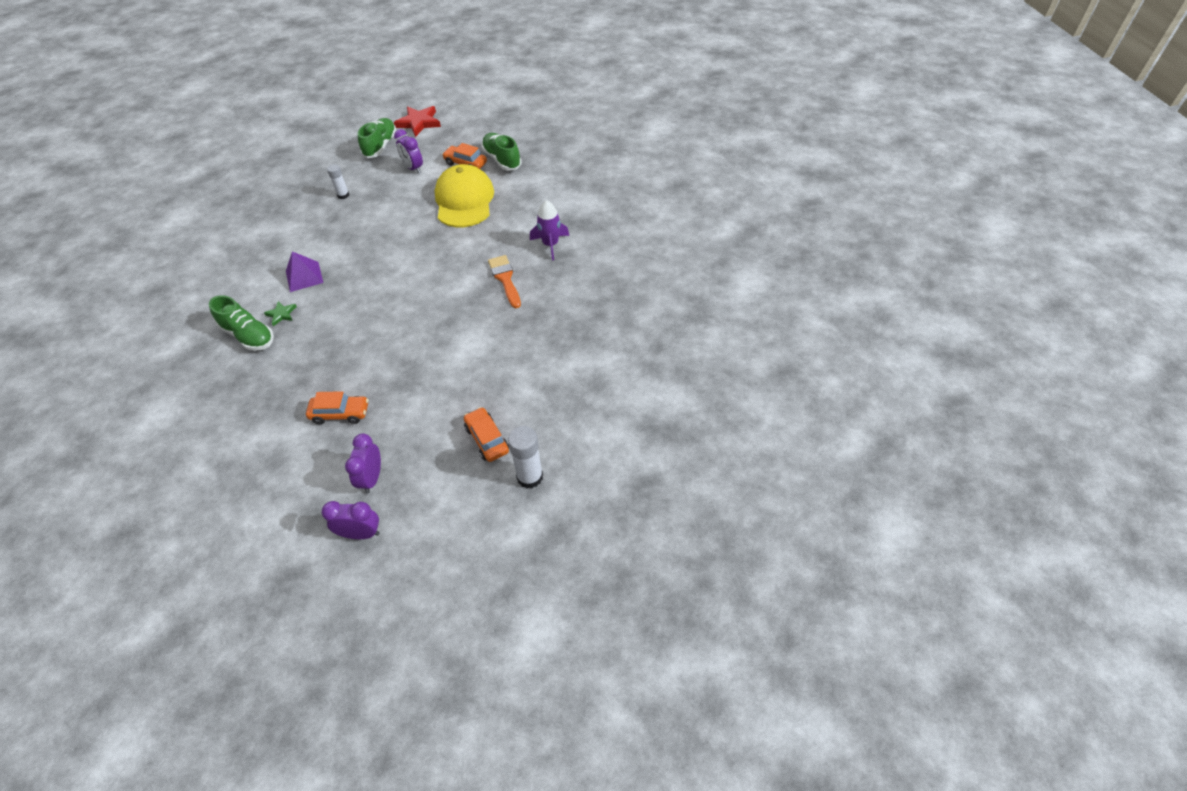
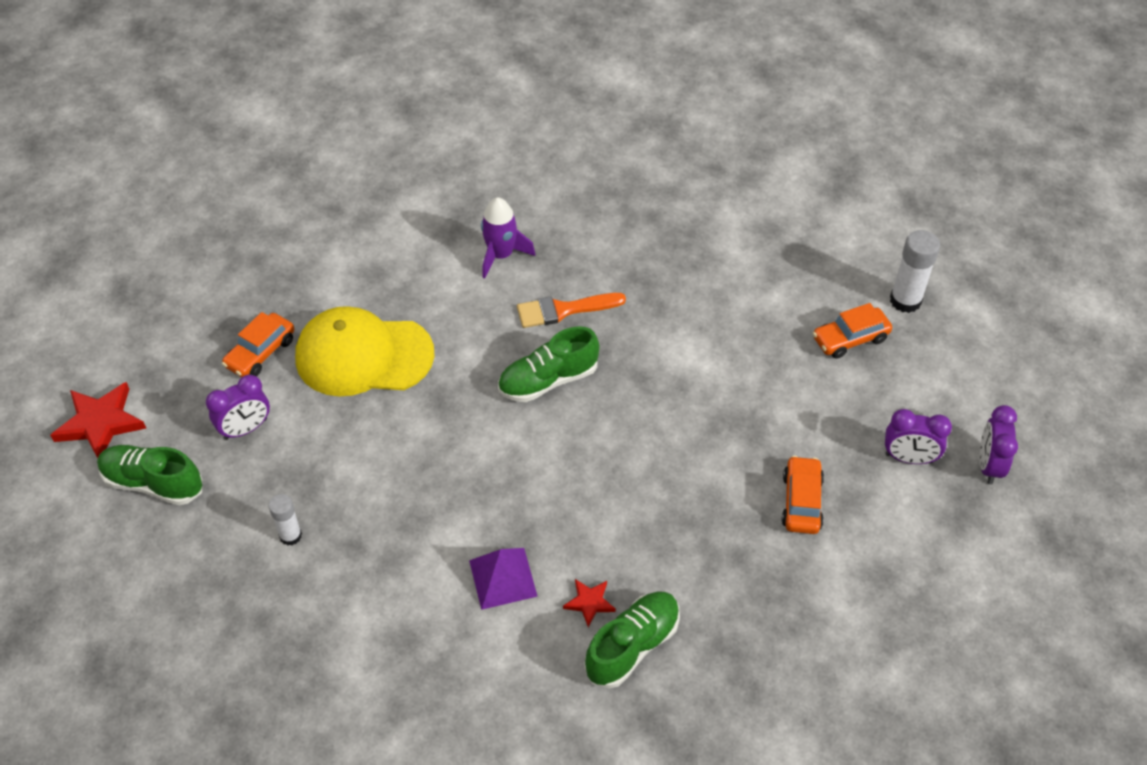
camera: 85 degrees left, 0 degrees up
(281, 314) = (589, 602): green star -> red star
(502, 160) = (269, 303): green shoe -> green shoe (548, 380)

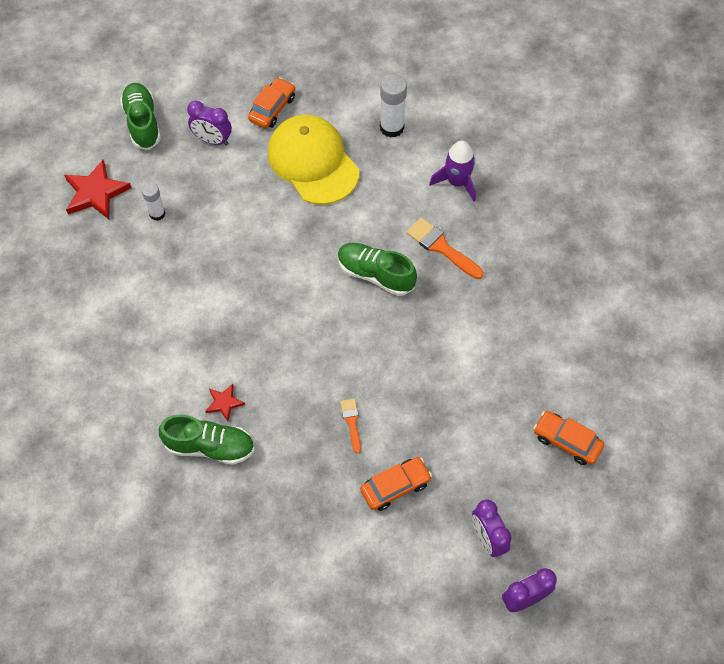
camera: 55 degrees right, 10 degrees up
(100, 423) = (163, 69): red star -> red star (96, 193)
(261, 353) = (272, 108): orange car -> orange car turned 120 degrees clockwise
(503, 578) = (208, 343): purple pyramid -> none
(701, 498) = (351, 422): none -> orange brush
(905, 300) = (637, 460): white glue stick -> white glue stick (392, 127)

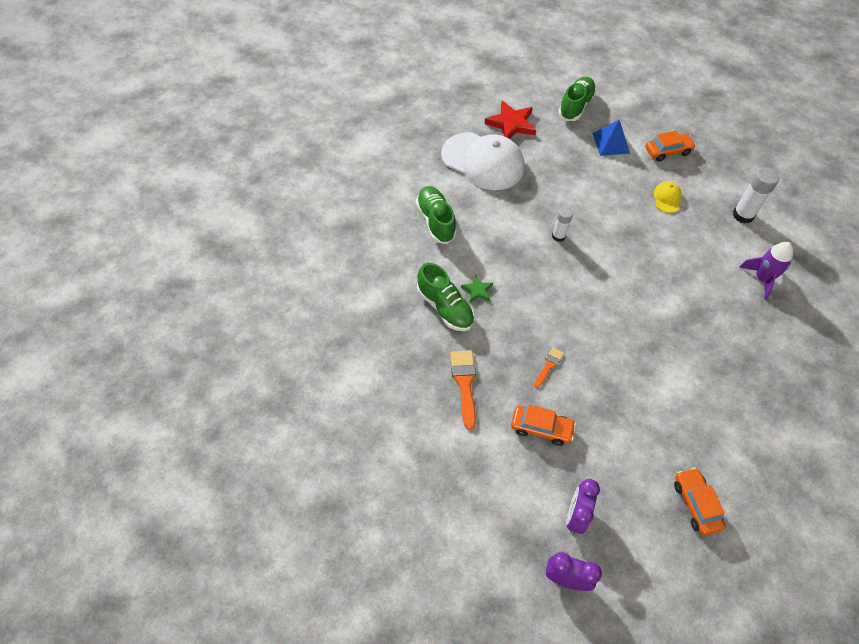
camera: 40 degrees right, 5 degrees down
(105, 259) = (483, 161): none -> white cap
(157, 213) = (537, 159): white glue stick -> white glue stick (558, 236)
(212, 140) = (611, 143): purple clock -> blue pyramid
(224, 403) = (477, 290): red star -> green star
(313, 162) = (667, 198): yellow cap -> yellow cap, size x0.43
(375, 274) = (649, 292): green shoe -> green shoe (435, 221)
(441, 247) = (712, 309): orange brush -> orange brush (464, 383)

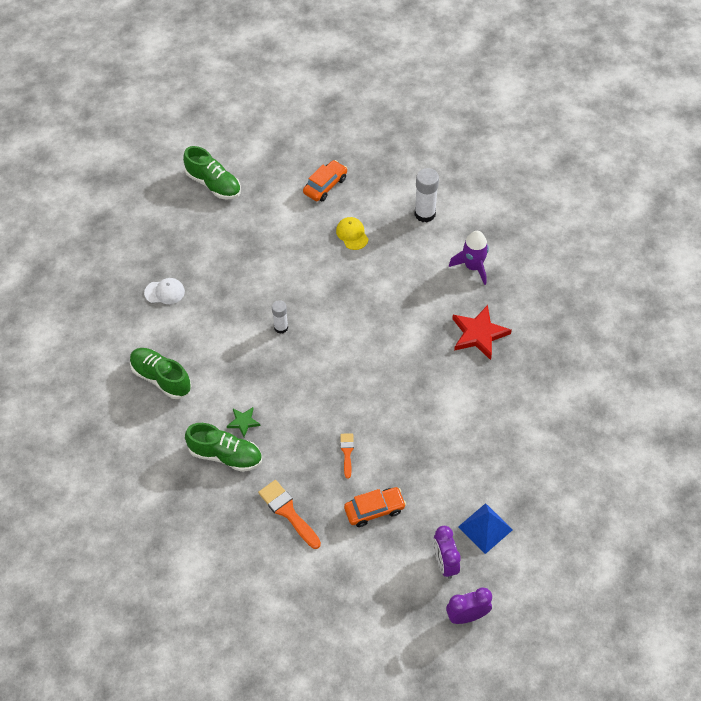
camera: 30 degrees left, 0 degrees up
(483, 161) = (164, 292): white cap -> white cap, size x0.43
(511, 124) = (165, 237): red star -> red star (478, 334)
(575, 106) = (214, 184): green shoe -> green shoe turned 135 degrees clockwise
(611, 143) = (270, 205): blue pyramid -> blue pyramid (485, 528)
(696, 504) = (527, 494): orange car -> none

